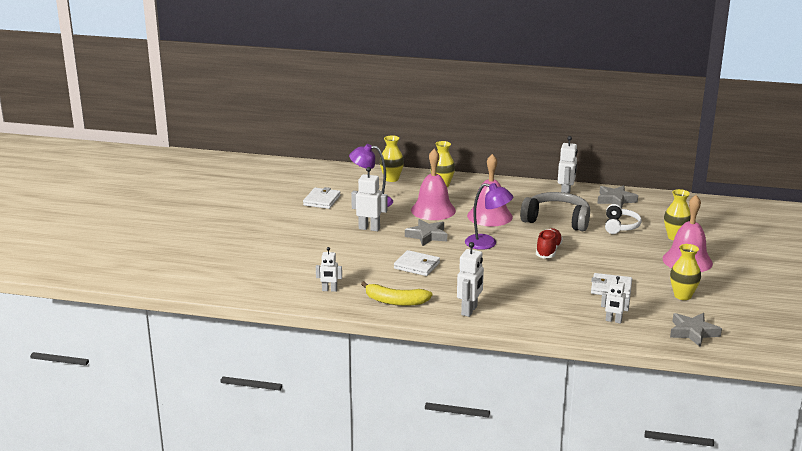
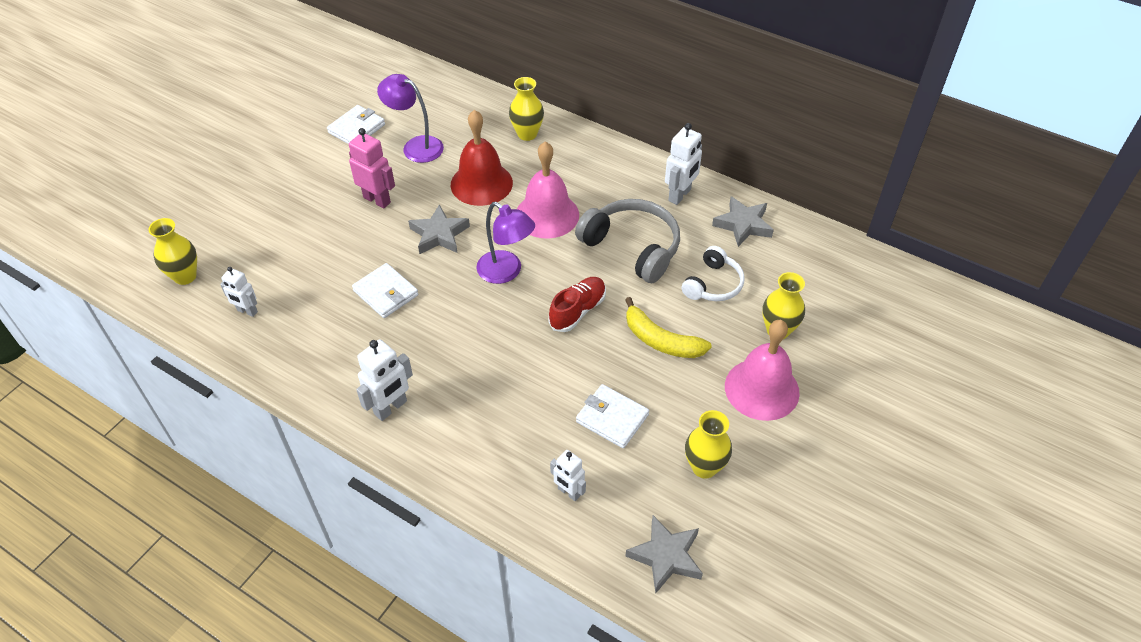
camera: 20 degrees right, 25 degrees up
(369, 228) = (377, 200): white robot -> pink robot
(391, 179) = (470, 106): yellow vase -> yellow vase (185, 276)
(395, 301) = (310, 359): yellow banana -> yellow banana (661, 340)
(433, 210) = (481, 183): pink bell -> red bell

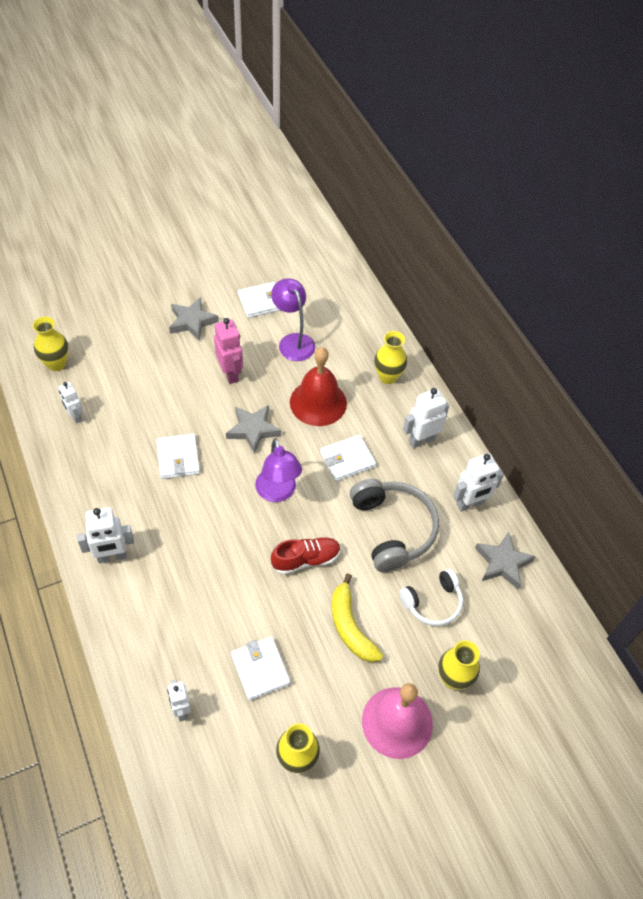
camera: 30 degrees right, 5 degrees up
(547, 215) = (347, 460): pink bell -> white wallet
(598, 168) = (421, 440): none -> white robot
(666, 556) = (210, 812): grey star -> grey star (192, 322)

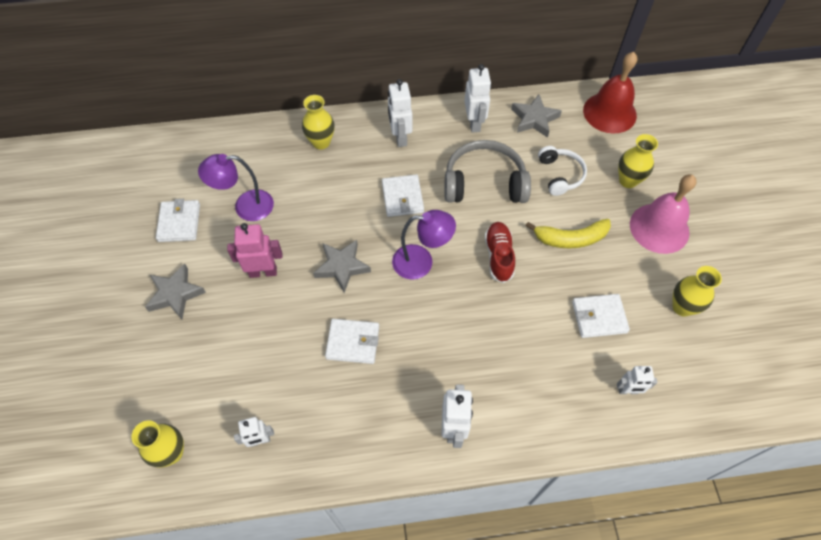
camera: 70 degrees left, 5 degrees up
(318, 402) = (329, 204): red bell -> red bell (609, 112)

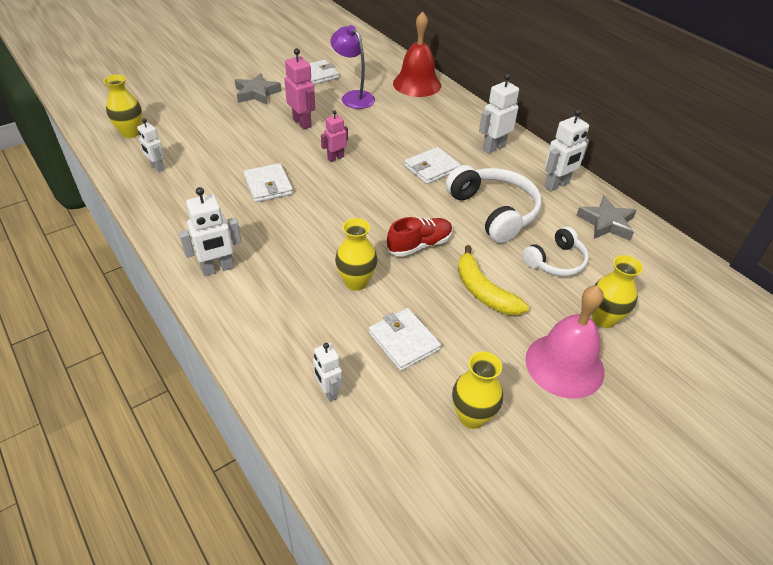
camera: 60 degrees right, 15 degrees down
(321, 142) = (446, 110): yellow vase -> yellow vase (356, 282)
(342, 267) = (335, 158): grey star -> pink robot
(421, 262) = (374, 199): purple lamp -> none
(484, 183) = (493, 212): grey headphones -> white headphones
(609, 112) = (681, 278): red bell -> red bell (417, 84)

